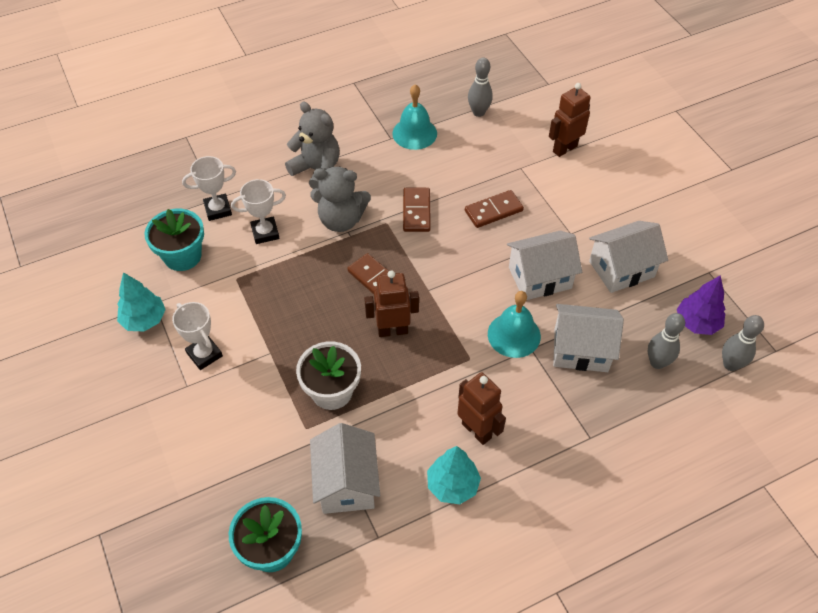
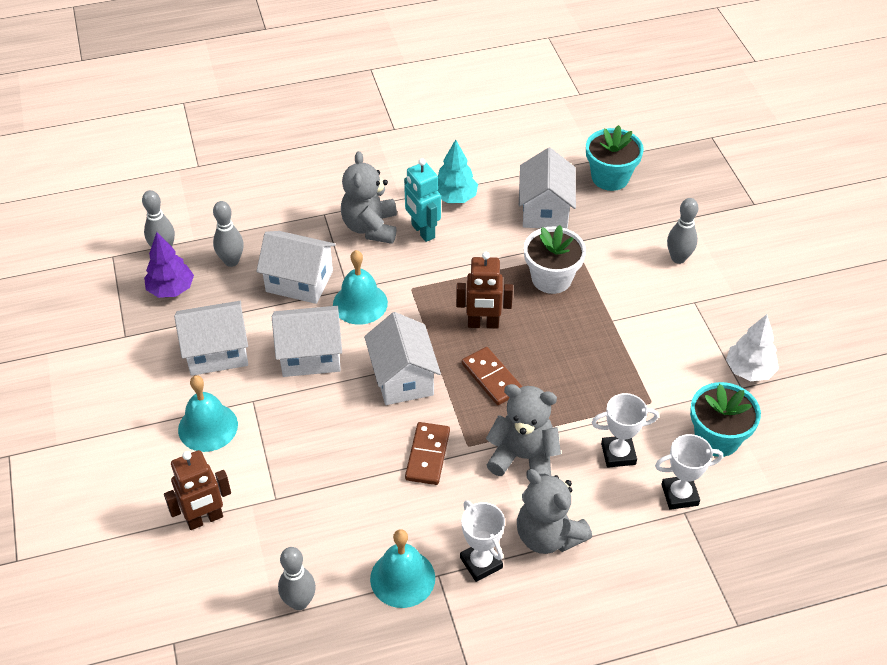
camera: 170 degrees left, 5 degrees down
(144, 320) = (749, 370): turquoise tree -> white tree
(198, 438) = (678, 258): none -> grey bowling pin
(204, 354) = (679, 327): white trophy -> white trophy (481, 563)
(453, 269) = (402, 378): none -> white house
(477, 430) = (422, 231): brown robot -> turquoise robot
(493, 210) = (332, 442): brown domino -> none
(534, 427) = (370, 227): none -> grey teddy bear
(596, 208) = (208, 427): none -> turquoise bell

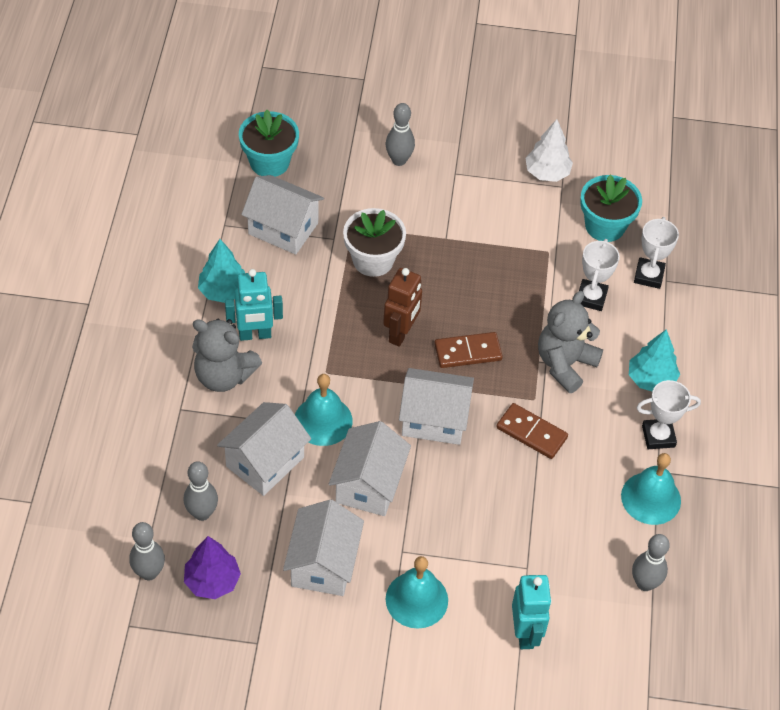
camera: 70 degrees left, 5 degrees up
(205, 519) = (525, 633): brown robot -> turquoise robot
(548, 535) = (651, 379): grey teddy bear -> turquoise tree

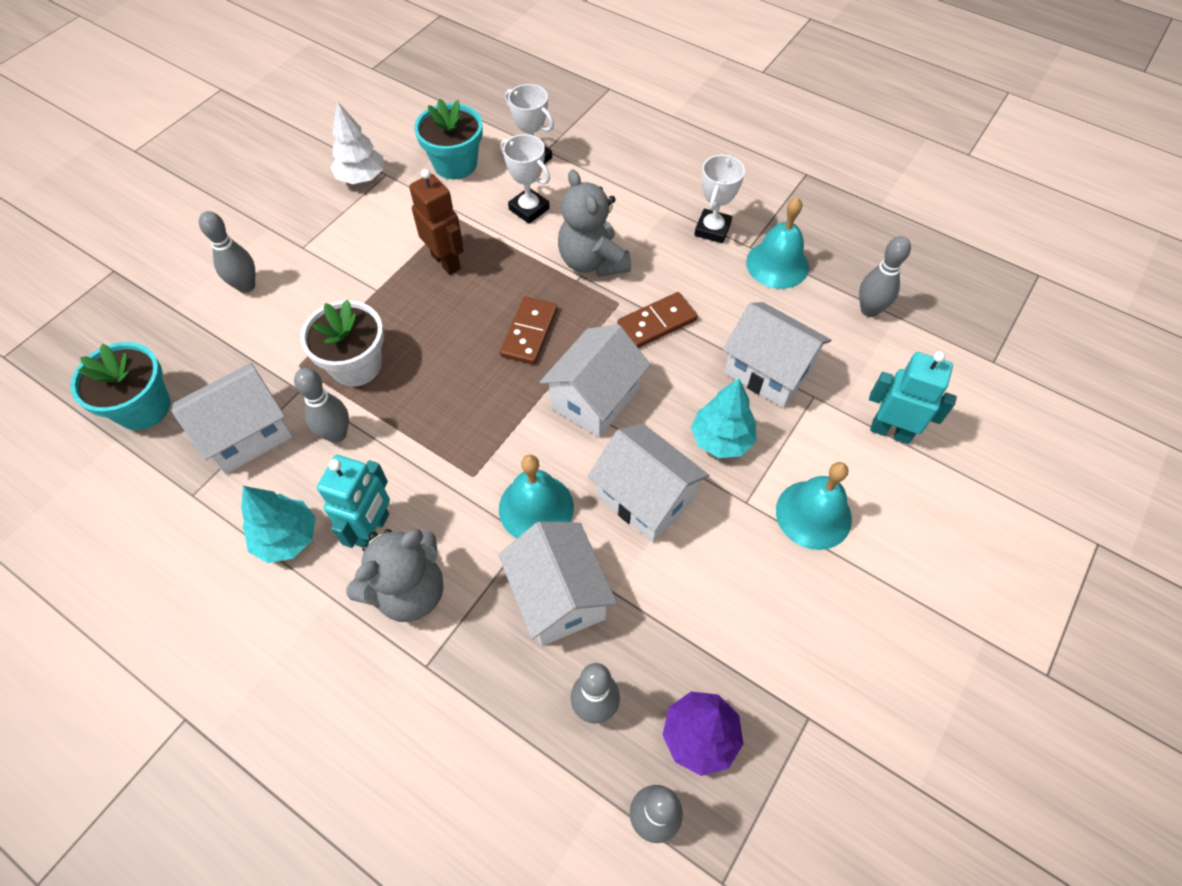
camera: 60 degrees left, 5 degrees up
(312, 278) = (336, 434): none -> grey bowling pin
(323, 564) = (729, 591): white house -> white house (768, 371)
(401, 333) = (468, 381): brown robot -> brown robot (446, 261)
(651, 379) = (647, 207): turquoise tree -> turquoise tree (721, 439)

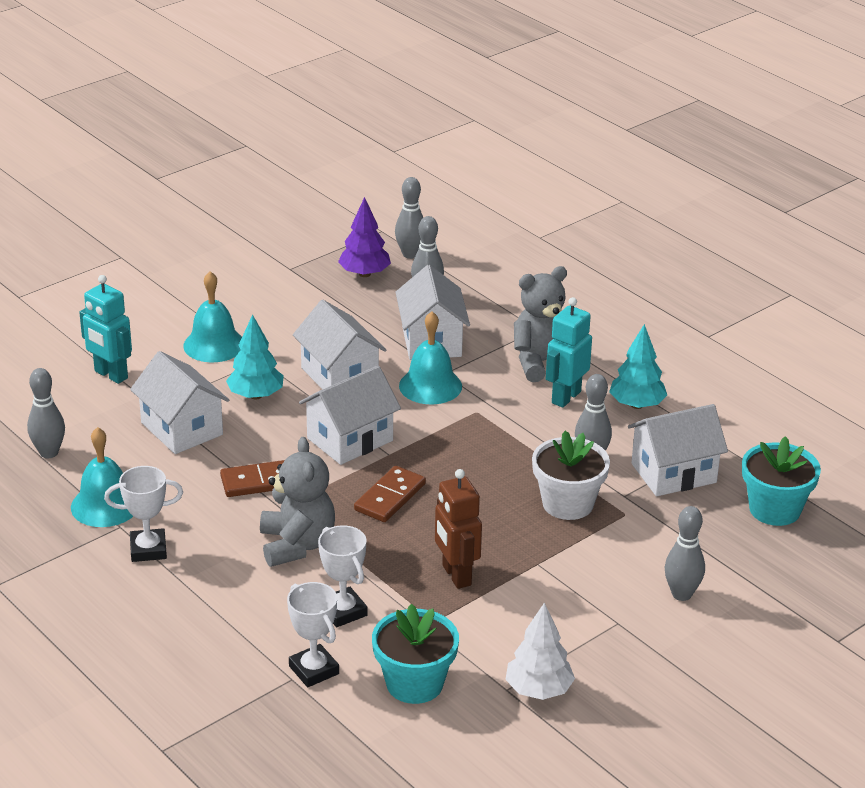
camera: 165 degrees left, 25 degrees down
(712, 229) = (148, 549): white trophy -> white trophy turned 45 degrees clockwise

